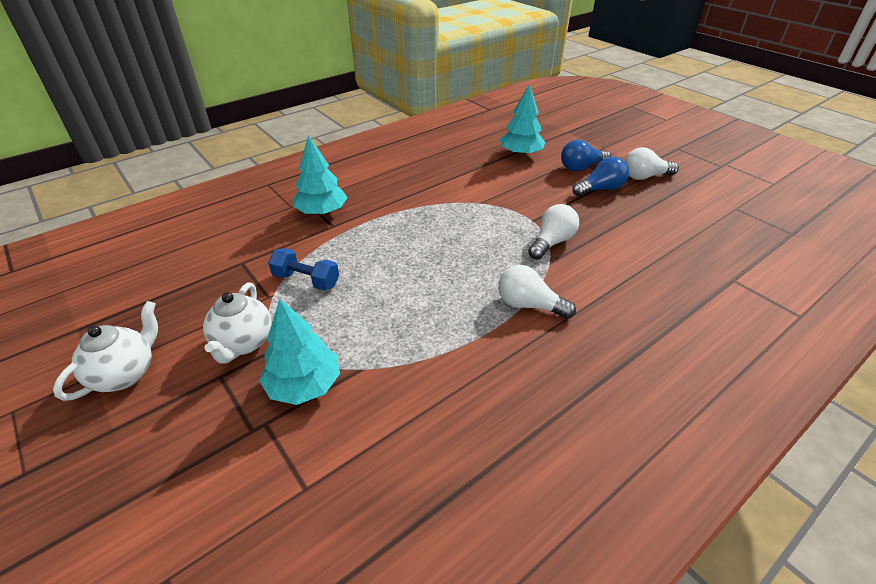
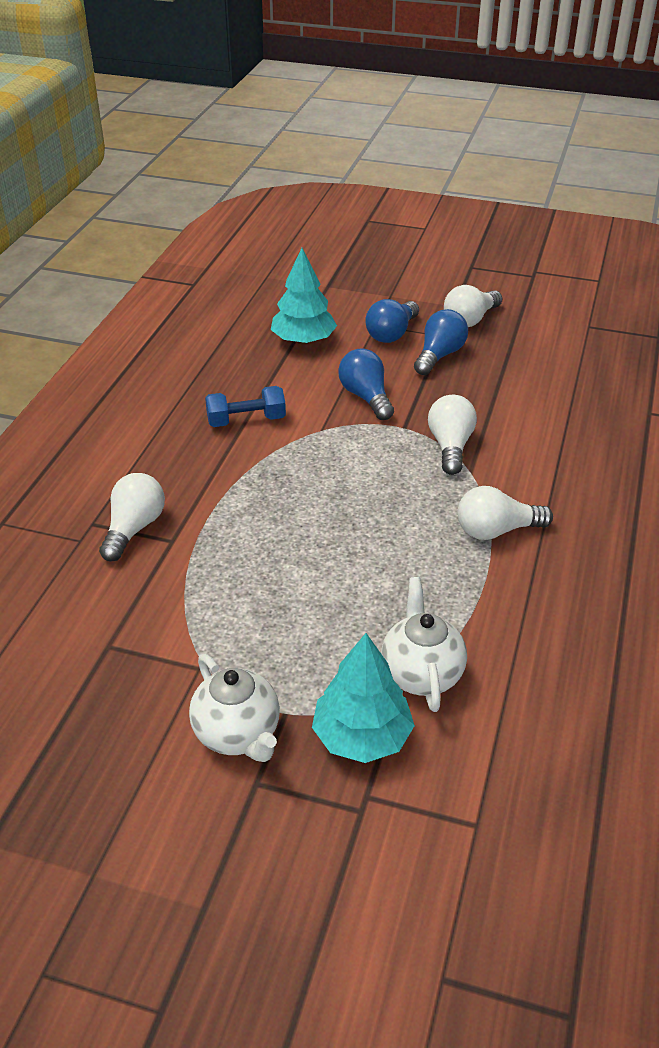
camera: 35 degrees left, 0 degrees up
(125, 374) = (135, 848): white teapot -> white teapot (421, 673)
(306, 280) = (223, 624): blue dumbbell -> blue dumbbell (246, 420)
(322, 212) = (134, 528): turquoise tree -> white light bulb
(526, 195) = (366, 397): none -> blue light bulb

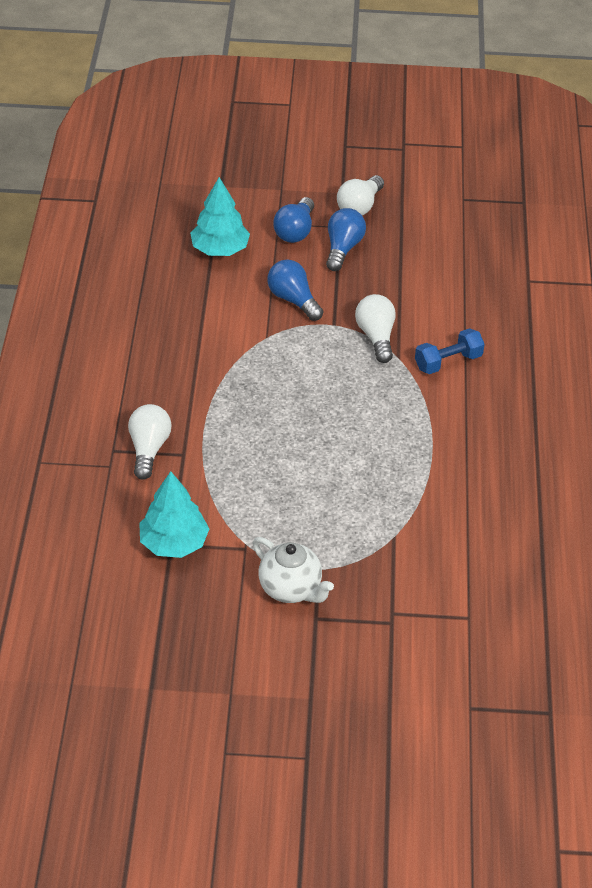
camera: 15 degrees left, 5 degrees up
(246, 420) = (200, 338): blue dumbbell -> blue dumbbell (448, 362)
(362, 736) = (377, 575): turquoise tree -> turquoise tree (174, 543)
(421, 673) = (405, 525): white teapot -> none
(496, 530) = (430, 405): white light bulb -> none

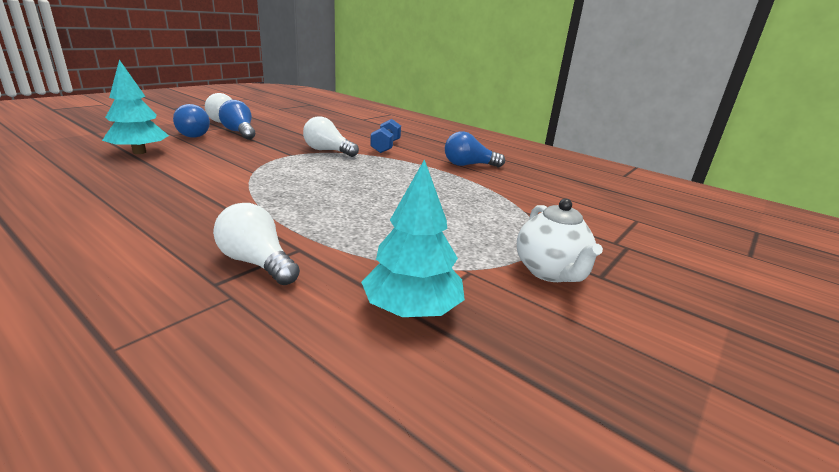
camera: 55 degrees left, 20 degrees down
(291, 589) = (550, 272): white teapot -> white teapot turned 90 degrees clockwise
(293, 300) = (242, 154): blue light bulb -> blue light bulb (468, 165)

